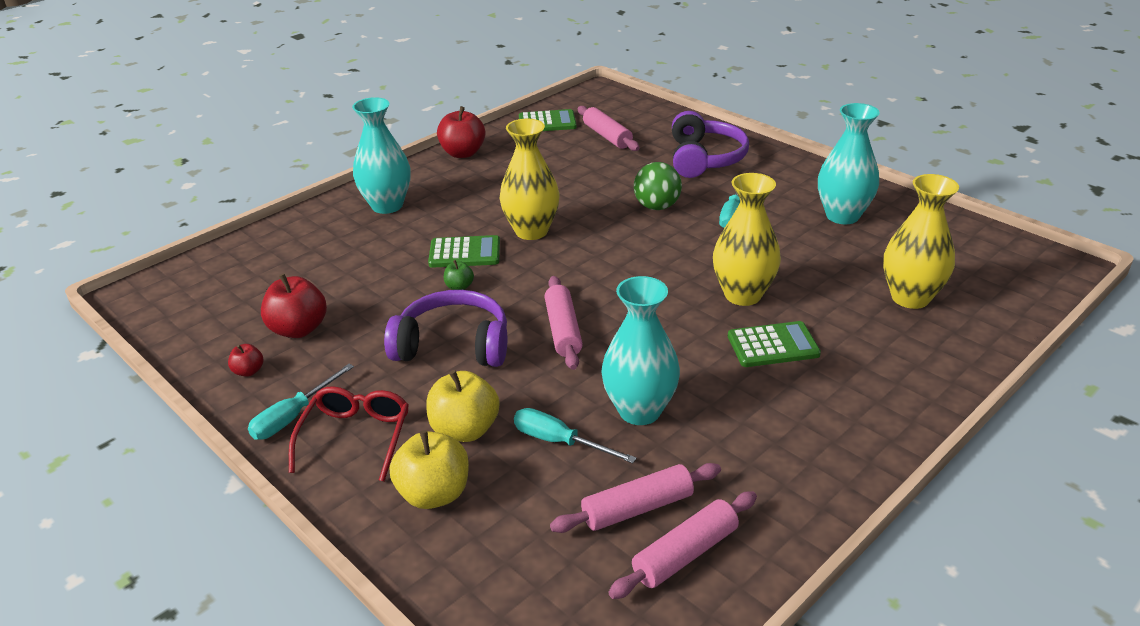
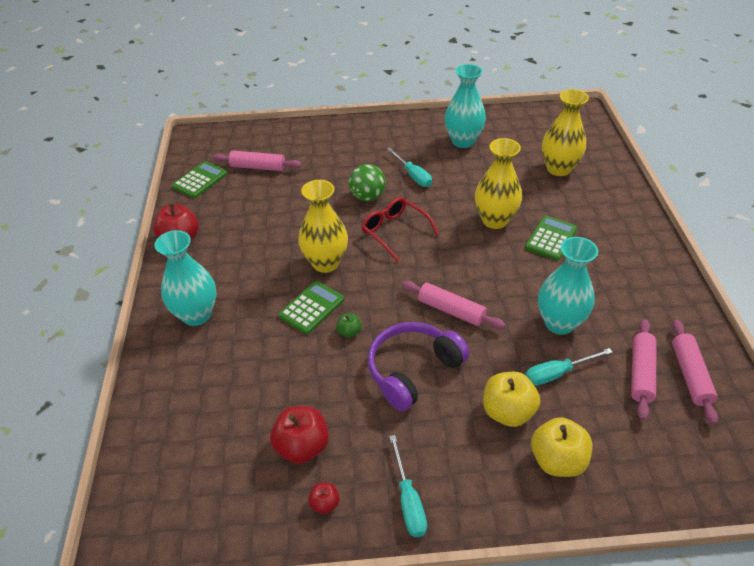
camera: 50 degrees left, 10 degrees up
(355, 437) = (465, 474): red glasses -> red glasses (395, 232)
(705, 158) = (340, 148): purple headphones -> none

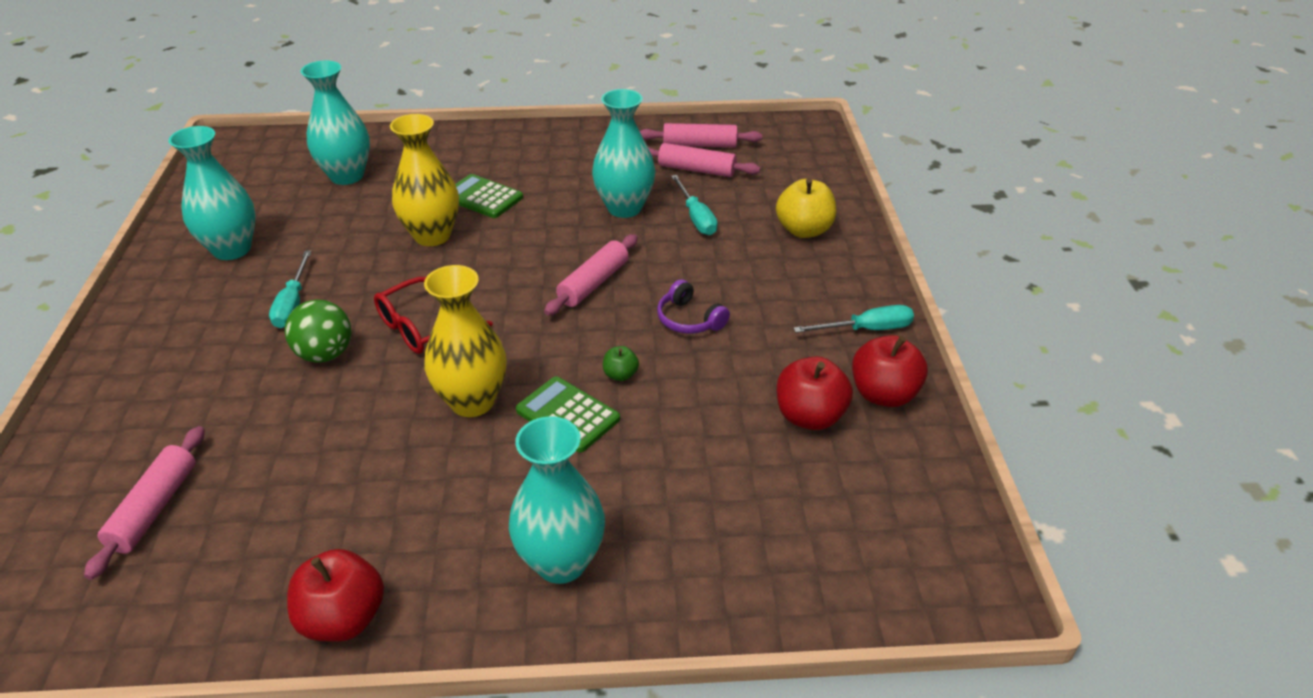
camera: 90 degrees left, 5 degrees down
(200, 180) = (146, 609): green calculator -> none
(325, 504) = (883, 394): red apple -> red apple, size x1.97
(412, 370) = (689, 319): purple headphones -> purple headphones, size x0.56
(413, 175) = (293, 304): turquoise screwdriver -> turquoise screwdriver turned 120 degrees clockwise
(507, 412) = (747, 254): yellow apple -> none
(558, 169) = (347, 176): yellow vase -> turquoise vase

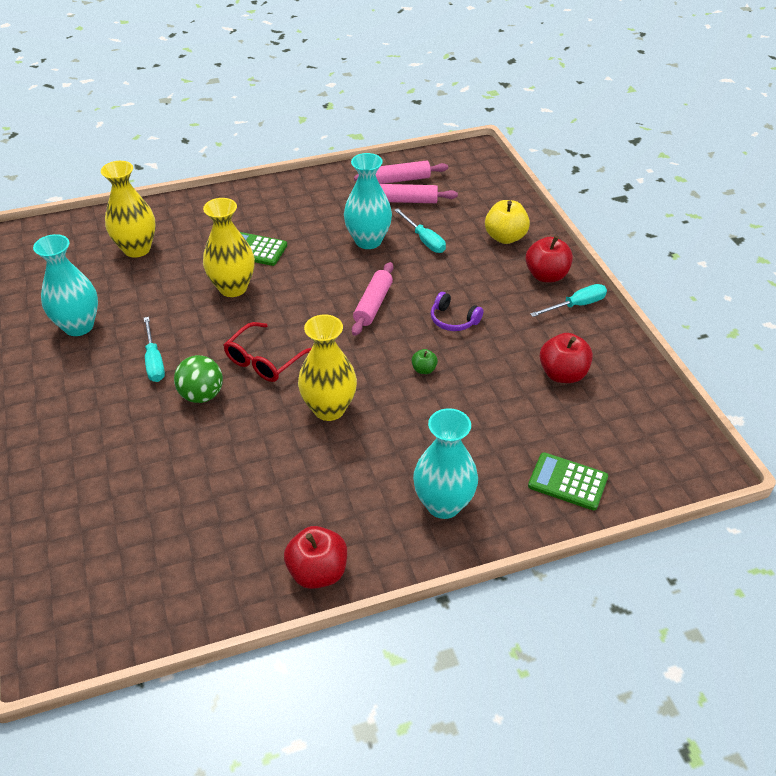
camera: 15 degrees left, 5 degrees up
(154, 508) = (140, 530): pink rolling pin -> none
(347, 176) = (137, 249): turquoise vase -> yellow vase
(568, 415) = (401, 405): green calculator -> green calculator (567, 482)
(883, 394) = (604, 349): red apple -> red apple (546, 275)

